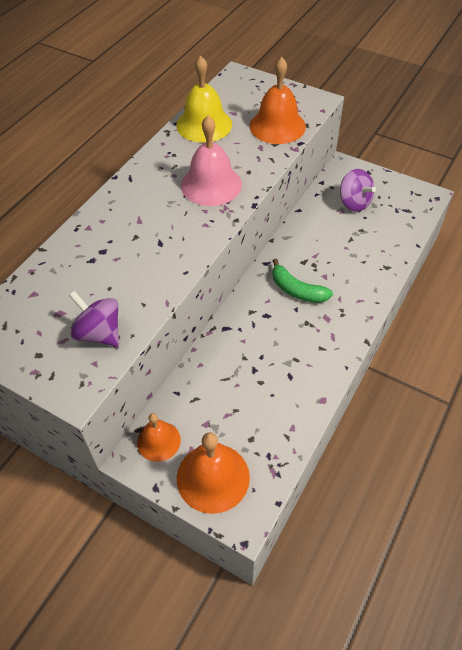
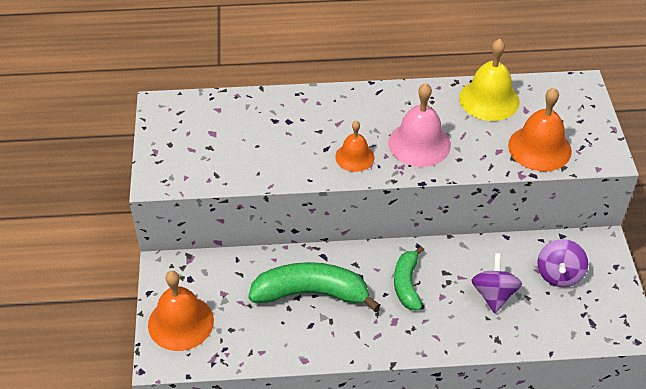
camera: 55 degrees right, 5 degrees down
(99, 333) = (212, 164): purple spinning top -> purple spinning top (493, 294)
(158, 441) = (187, 272): orange bell -> orange bell (354, 157)
(257, 357) = (311, 293): none -> green banana

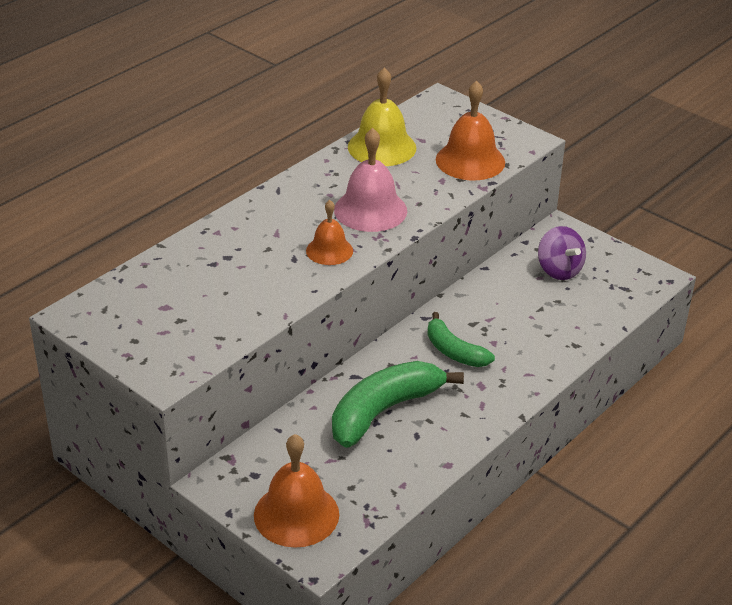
camera: 45 degrees left, 10 degrees down
(493, 294) = (531, 315): purple spinning top -> none

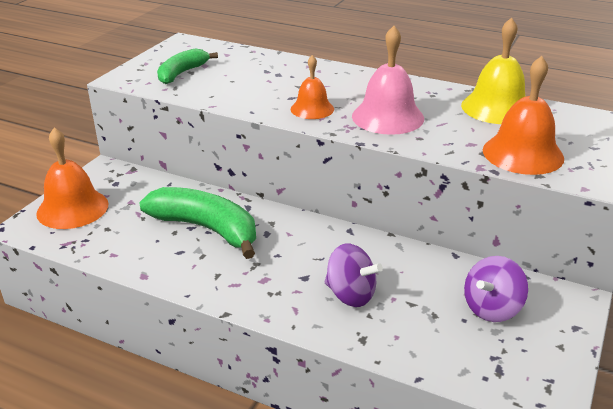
camera: 75 degrees right, 5 degrees down
(454, 351) = (307, 255): green banana -> green banana (182, 73)
(519, 338) = (350, 295): none -> purple spinning top

